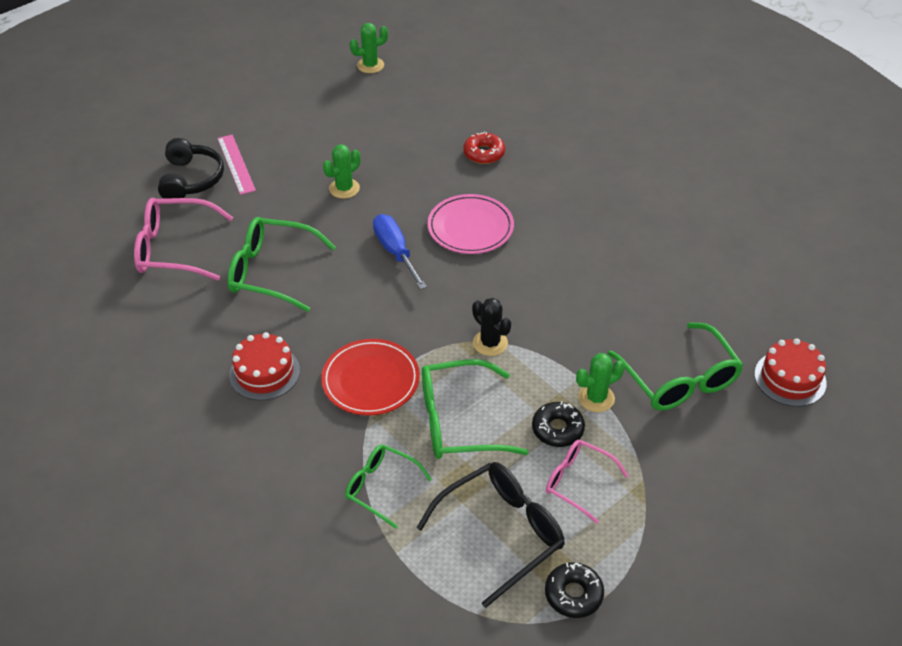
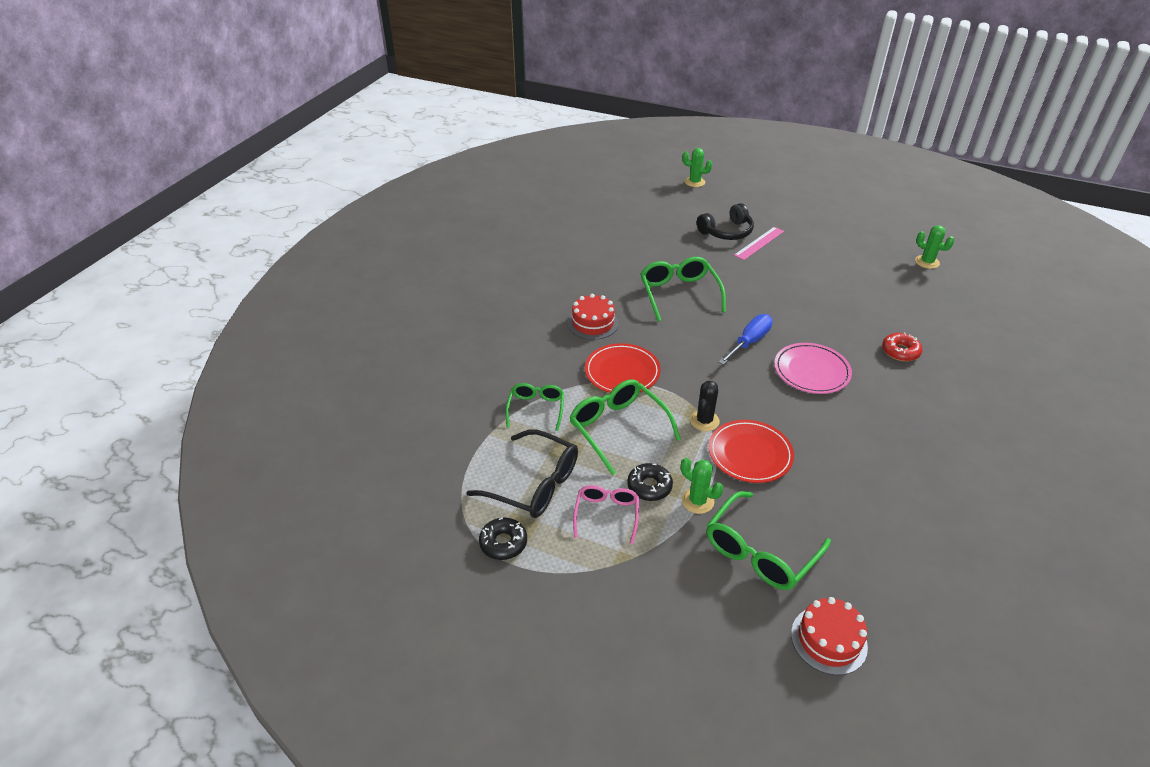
camera: 65 degrees right, 5 degrees down
(174, 249) = (662, 249): pink glasses -> none
(344, 188) = (786, 296): green cactus -> green cactus (694, 182)
(556, 329) = (750, 454): none -> red plate

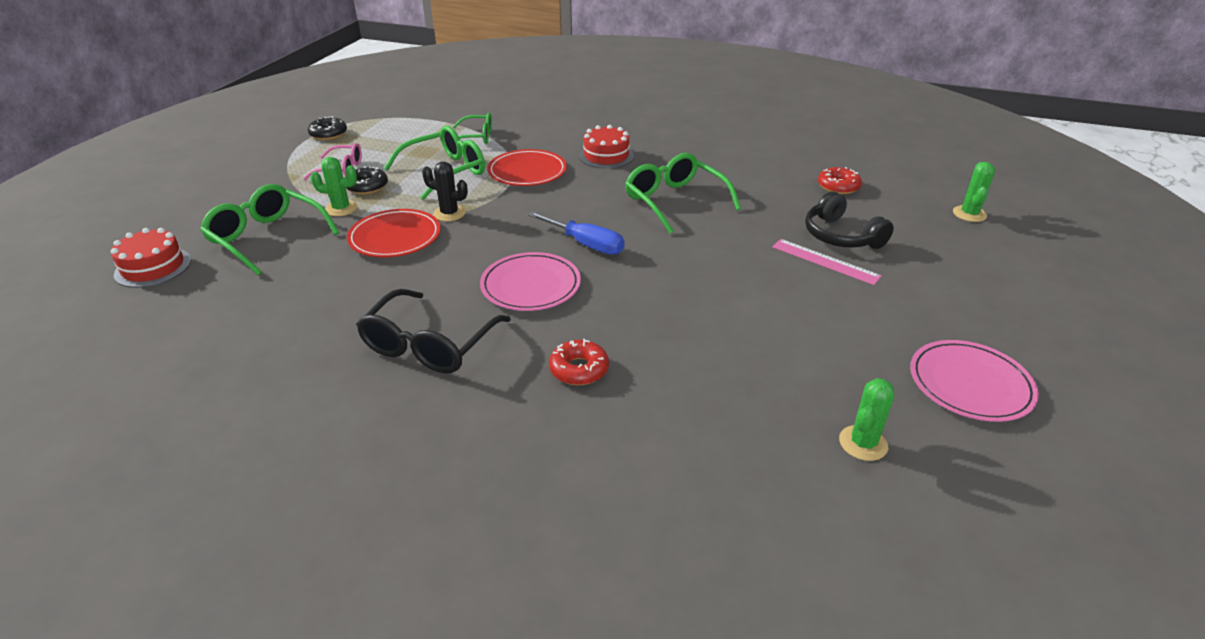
camera: 85 degrees right, 5 degrees down
(534, 484) = (385, 141): black glasses -> black glasses (429, 345)
(656, 220) = (838, 186): none -> red donut
(679, 294) = (674, 201): green glasses -> green glasses turned 105 degrees counterclockwise
(697, 501) = (341, 208): green cactus -> green cactus turned 60 degrees clockwise
(870, 223) = (970, 384): none -> pink plate

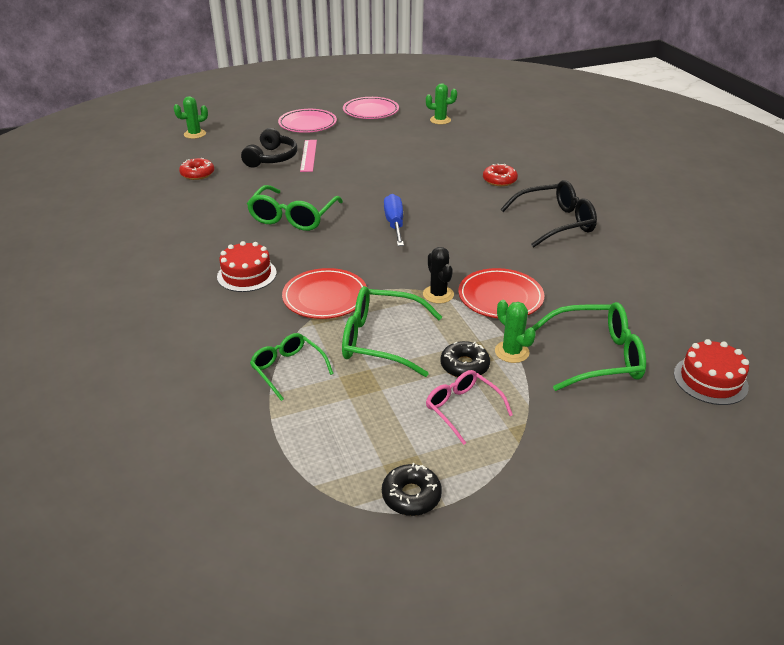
camera: 130 degrees left, 0 degrees up
(267, 237) = (597, 356): green glasses -> green glasses turned 90 degrees counterclockwise
(531, 286) = (463, 220): pink plate -> pink plate (307, 124)

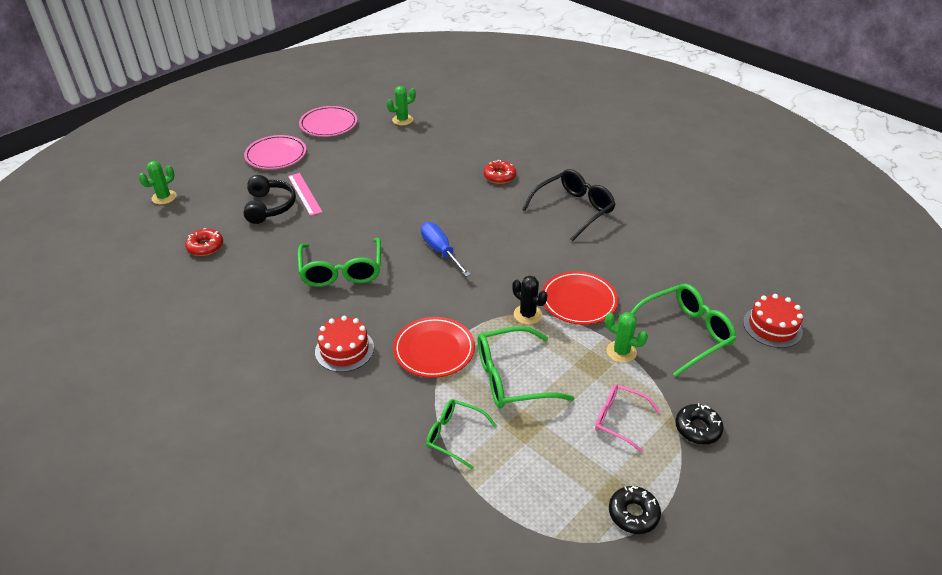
camera: 25 degrees left, 5 degrees up
(464, 366) = (594, 378): black donut -> black donut (697, 428)

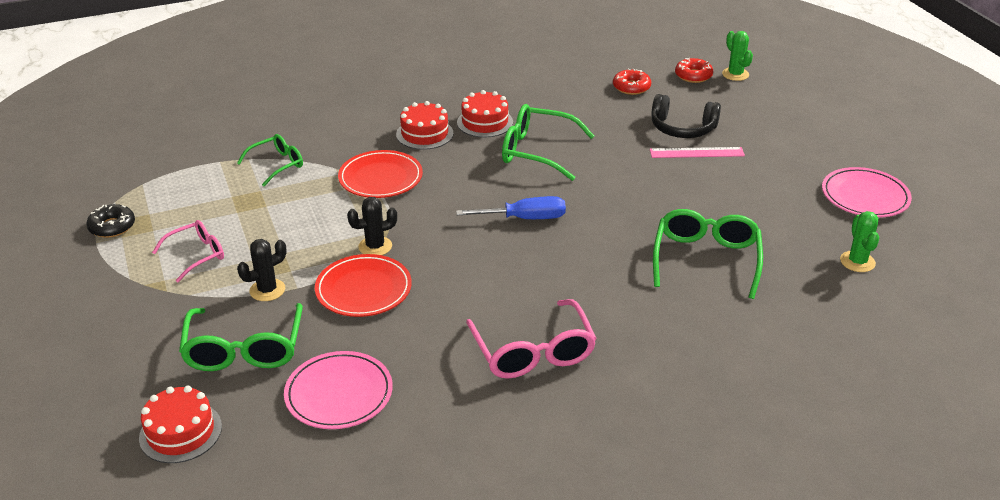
camera: 115 degrees right, 5 degrees down
(276, 155) = (795, 147): pink plate -> pink plate (339, 394)
(305, 316) = (485, 122): none -> red cake
(499, 176) = (655, 310): red donut -> red donut (693, 76)
(511, 378) = (305, 211): green glasses -> green glasses (706, 259)
(574, 209) = (533, 352): black glasses -> pink glasses
(621, 352) = (267, 290): green cactus -> black cactus
(697, 428) = (135, 299): black donut -> none

